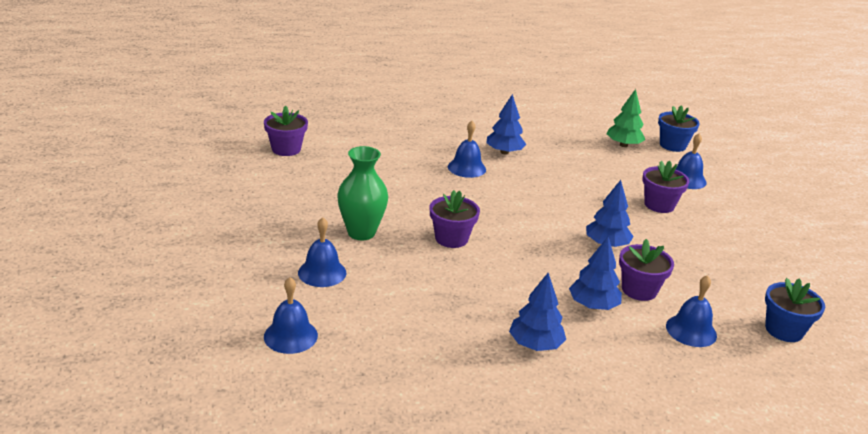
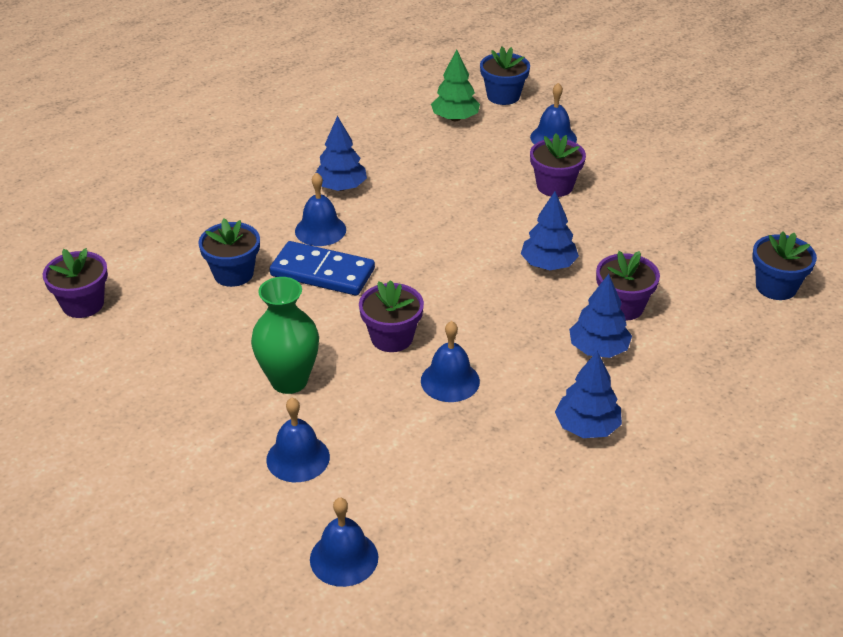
camera: 30 degrees left, 10 degrees up
(388, 168) = (233, 274): none -> blue flower pot
(444, 189) = (322, 272): none -> blue domino
(691, 330) = (704, 331): blue bell -> blue bell (450, 381)

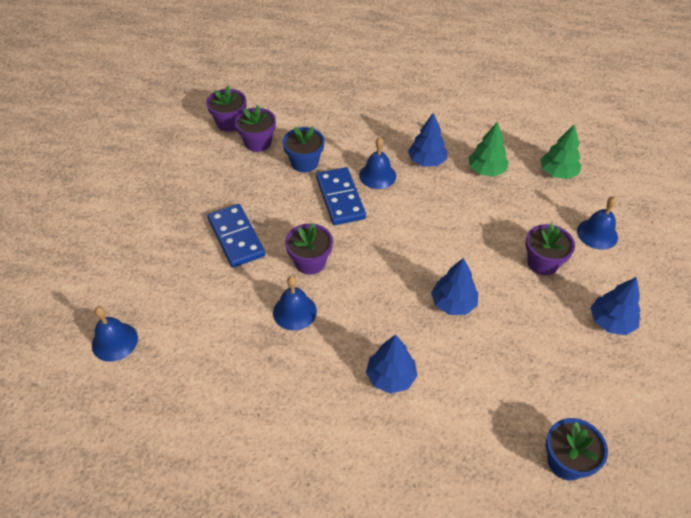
camera: 55 degrees right, 10 degrees up
(289, 381) = (236, 237): green vase -> blue domino
(298, 458) = (178, 277): blue bell -> none
(401, 157) = (486, 170): none -> green tree
(503, 96) = (613, 182): blue flower pot -> none
(587, 427) = (308, 409): blue tree -> blue tree (611, 322)
(623, 307) = (448, 369): purple flower pot -> purple flower pot (258, 142)

